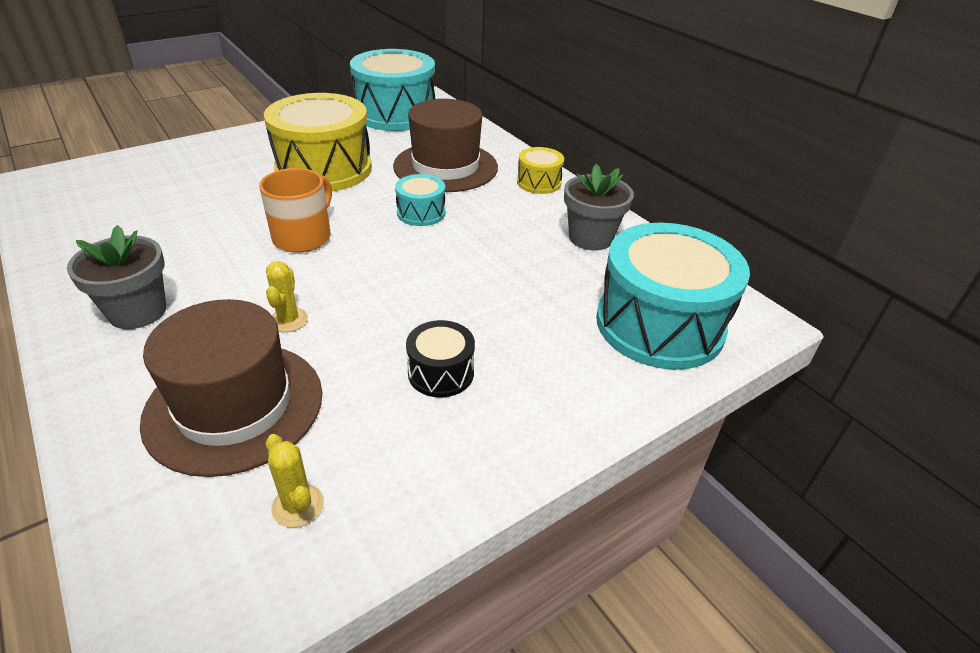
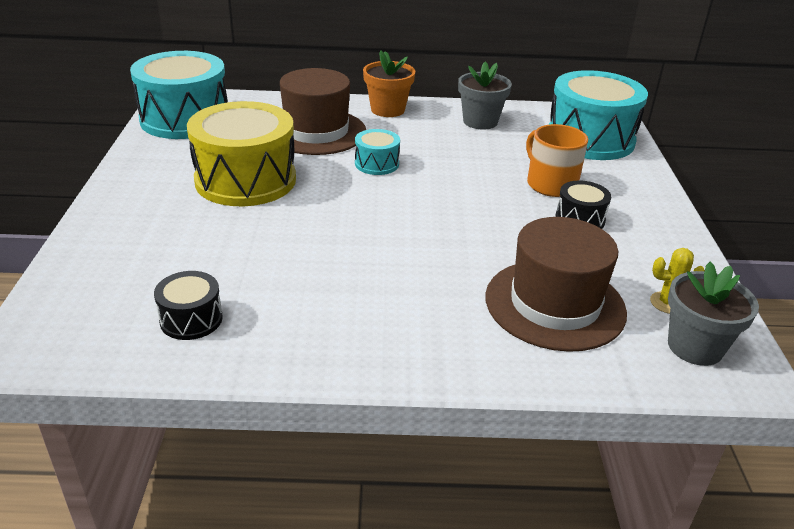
camera: 55 degrees left, 5 degrees down
(99, 222) = (191, 319): none -> black drum
(138, 311) = (389, 324): grey flower pot -> grey flower pot (695, 347)
(288, 320) = (469, 257): yellow cactus -> none
(303, 237) = (354, 220): orange mug -> orange mug (550, 184)
(539, 182) = (387, 110): yellow drum -> orange flower pot

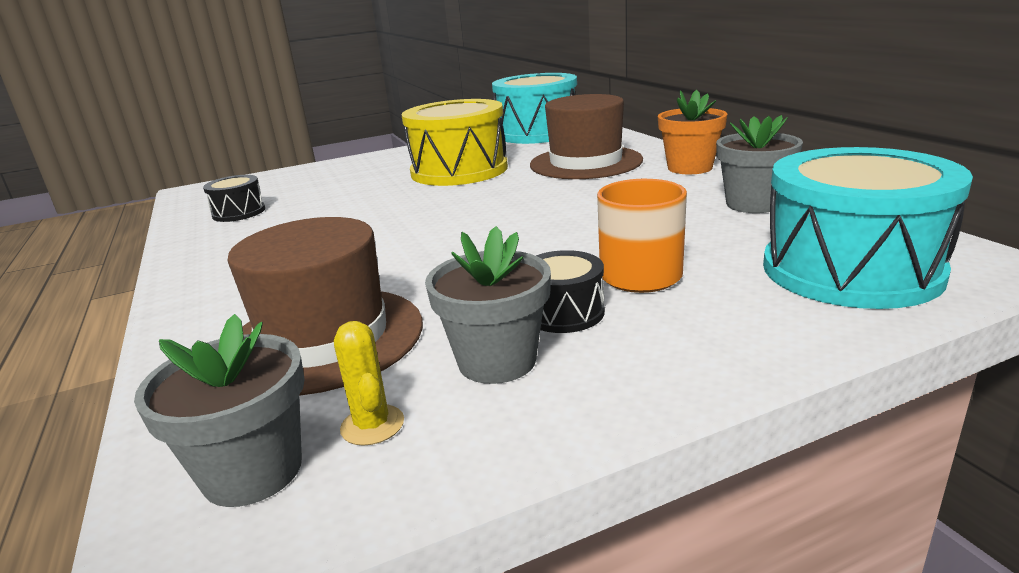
camera: 70 degrees right, 10 degrees down
(377, 164) = (555, 194): turquoise drum -> none
(622, 253) = (497, 361): none -> grey flower pot

